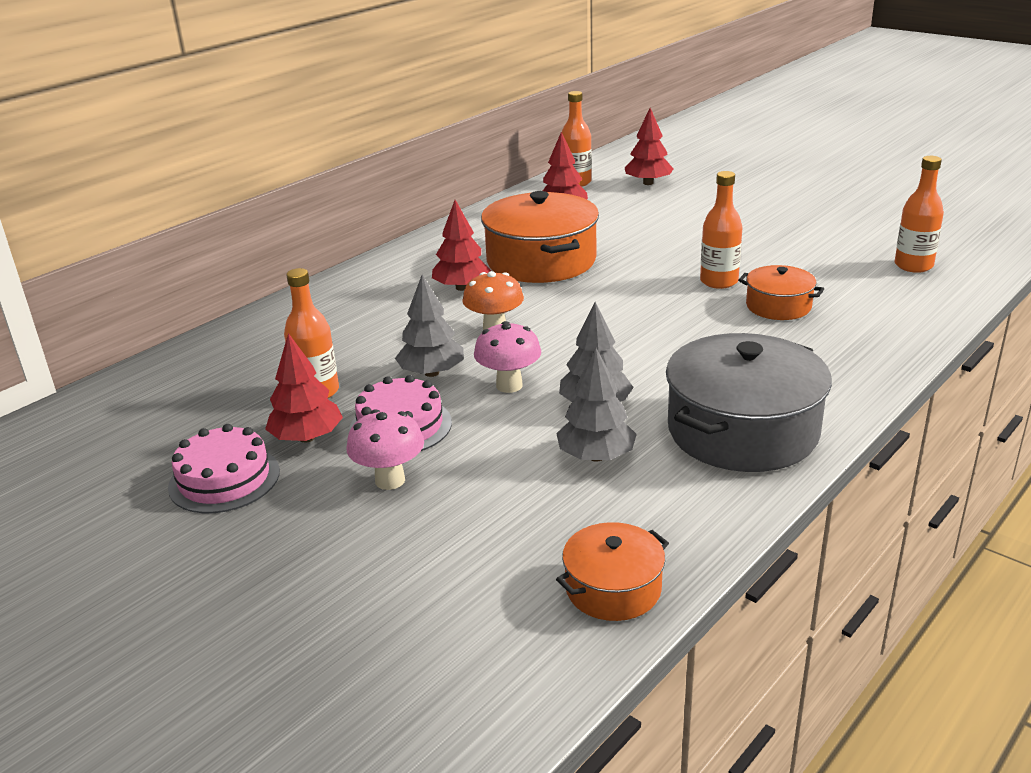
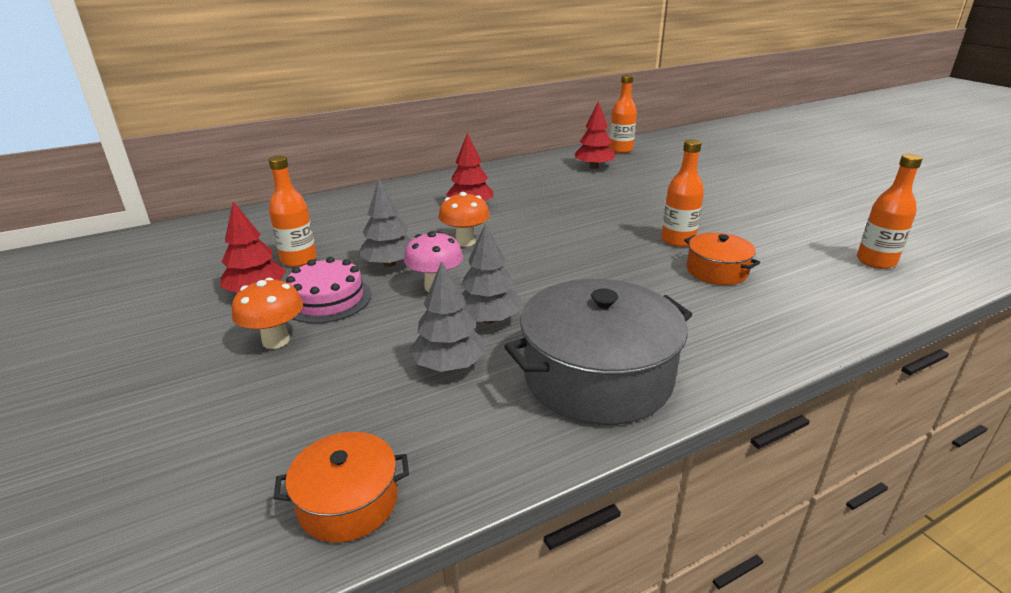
camera: 20 degrees right, 0 degrees up
(224, 479) = (172, 308): pink cake -> none
(390, 480) = (276, 341): pink mushroom -> orange mushroom
(541, 261) = (546, 199): orange pot -> none
(648, 183) = (677, 158): red tree -> none

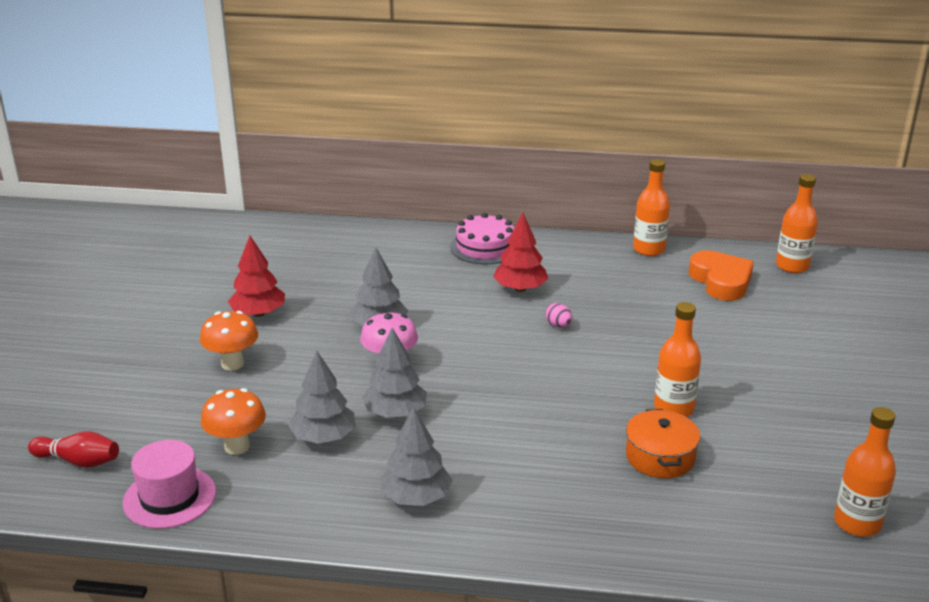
camera: 35 degrees right, 0 degrees up
(174, 521) = (78, 461): none -> red bowling pin
(299, 260) = (316, 293): orange bottle -> orange bottle (649, 249)
(327, 299) = (299, 342): pink cake -> pink cake (485, 247)
(348, 501) = (169, 497): orange pot -> pink hat
(465, 242) = (467, 328): orange mushroom -> orange mushroom (237, 446)
(530, 219) = (558, 325): none -> pink egg
(594, 167) = (721, 281): red tree -> orange heart
(597, 376) = (416, 497): grey pot -> grey tree

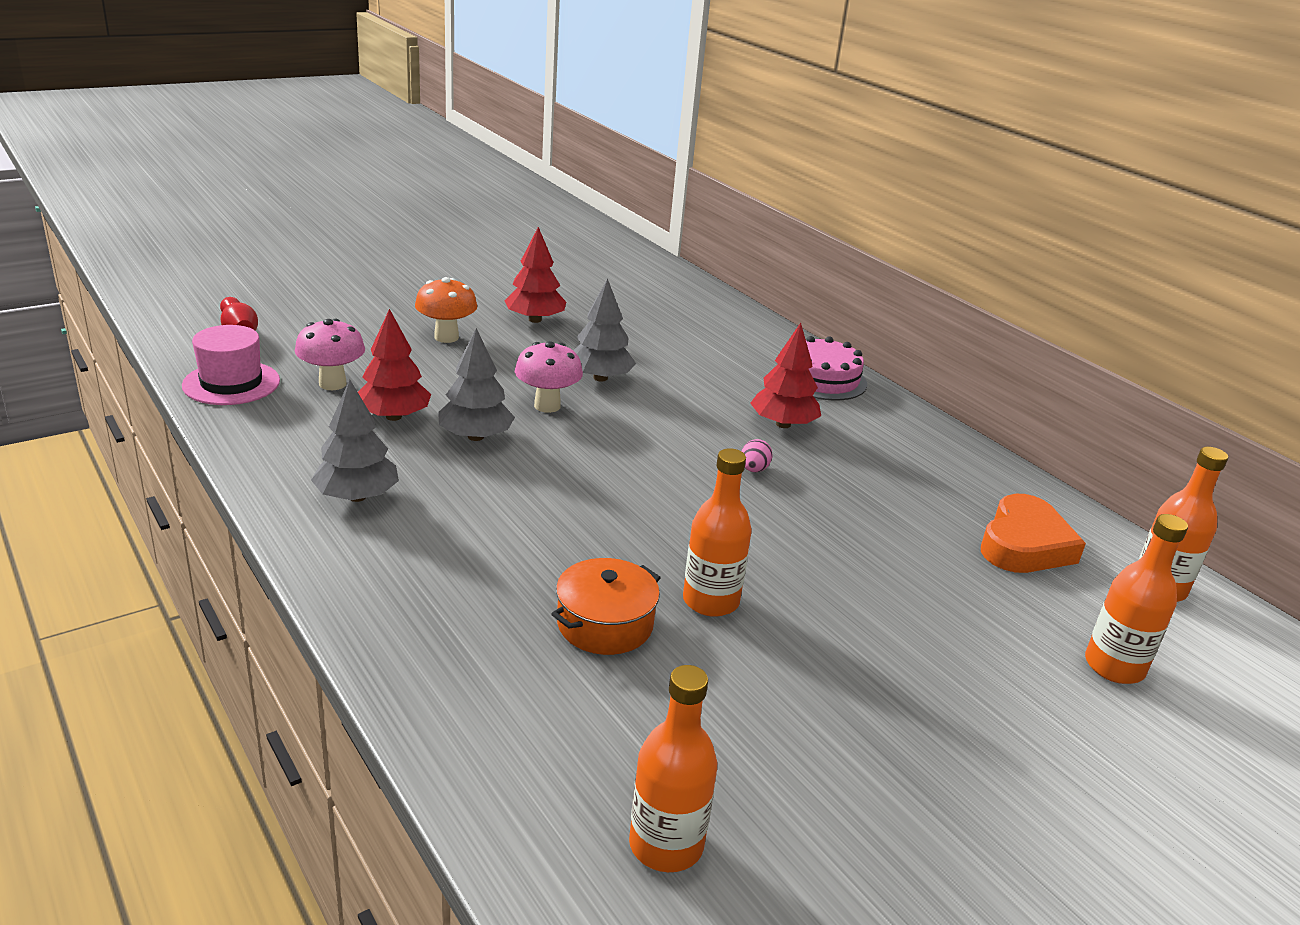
camera: 45 degrees right, 0 degrees up
(237, 446) = (332, 384): orange mushroom -> pink mushroom
(323, 437) = (393, 416): grey tree -> red tree
(649, 249) = (997, 472): orange bottle -> orange bottle (1114, 666)

